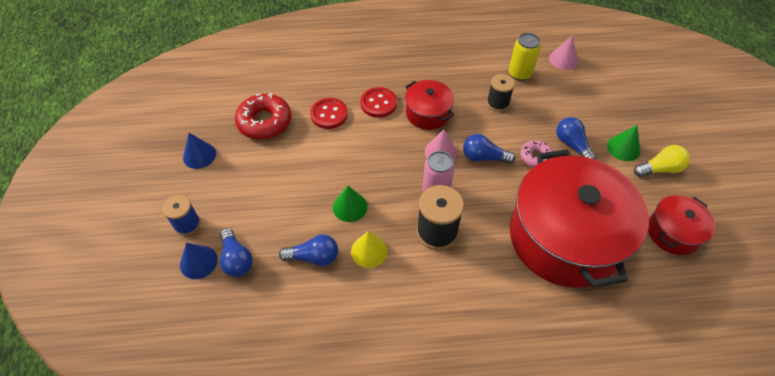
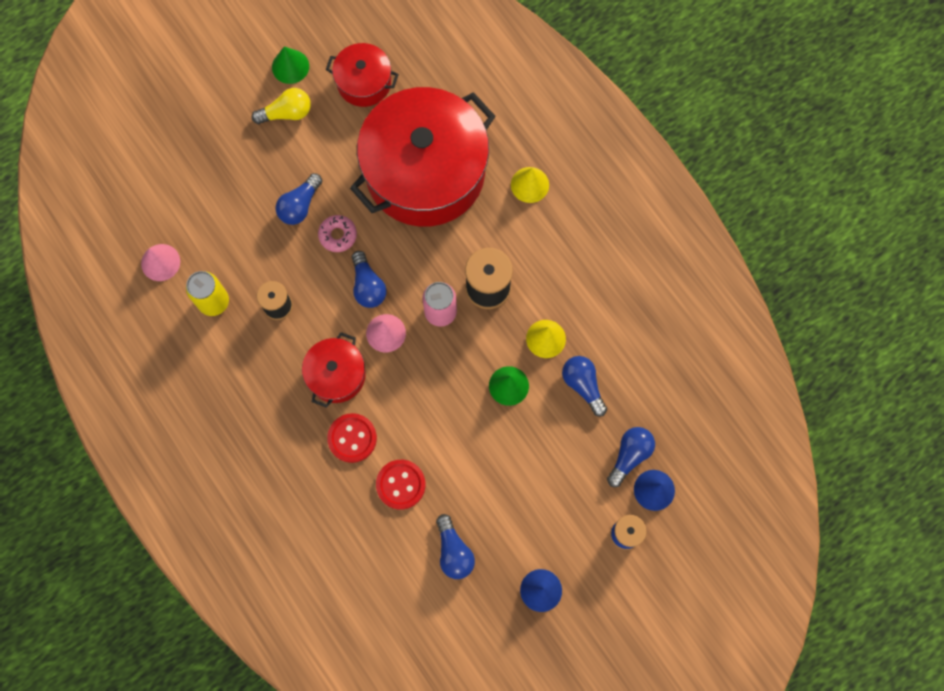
camera: 120 degrees left, 20 degrees up
(264, 122) = (454, 551): red donut -> blue light bulb
(515, 313) = (529, 184): none -> yellow cone
(623, 148) = (276, 154): green cone -> green cone (290, 66)
(660, 169) = (287, 113): yellow light bulb -> yellow light bulb turned 120 degrees clockwise

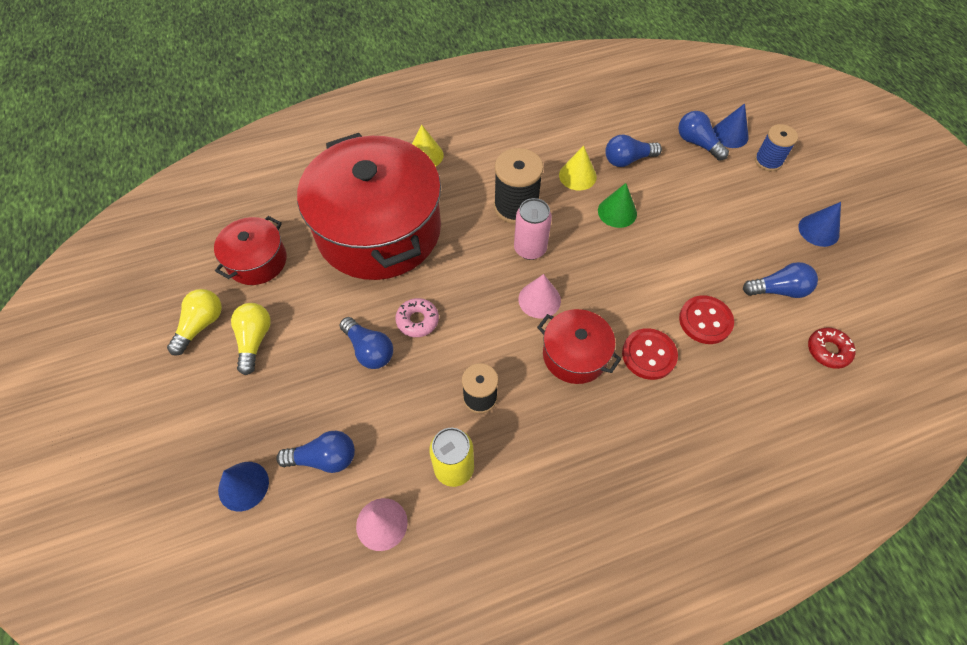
camera: 75 degrees left, 15 degrees down
(167, 155) = (243, 486): none -> blue cone
(290, 66) = (201, 325): green cone -> yellow light bulb
(368, 286) = (483, 305): blue light bulb -> blue light bulb (324, 458)
(396, 599) = (828, 350): none -> red donut

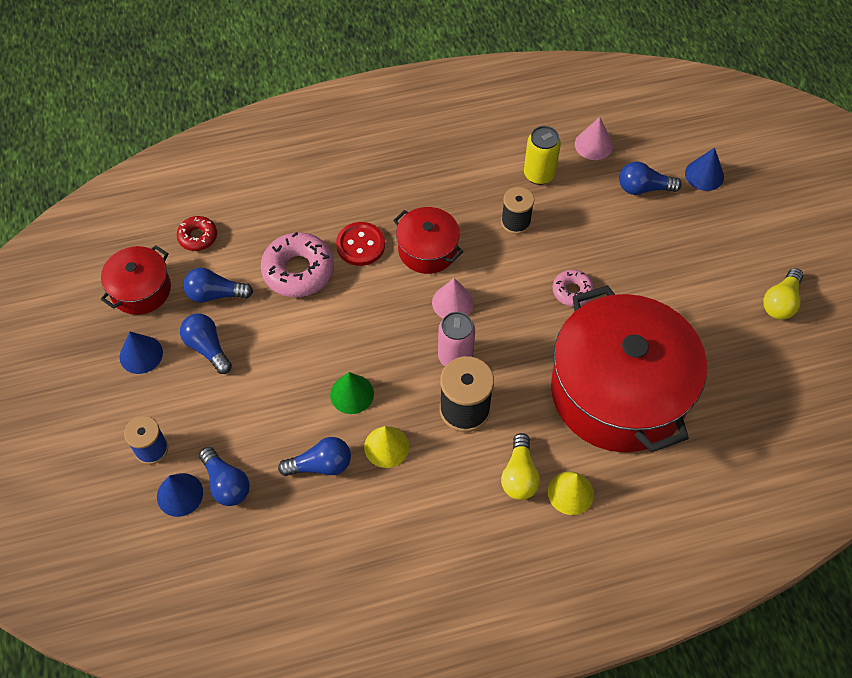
camera: 175 degrees left, 0 degrees up
(254, 340) = (725, 284): yellow light bulb -> yellow light bulb (519, 475)
(257, 261) = (744, 365): red pot -> red pot (141, 290)
(369, 350) = (616, 268): blue light bulb -> blue light bulb (207, 348)
(705, 321) = (298, 271): red button -> pink donut

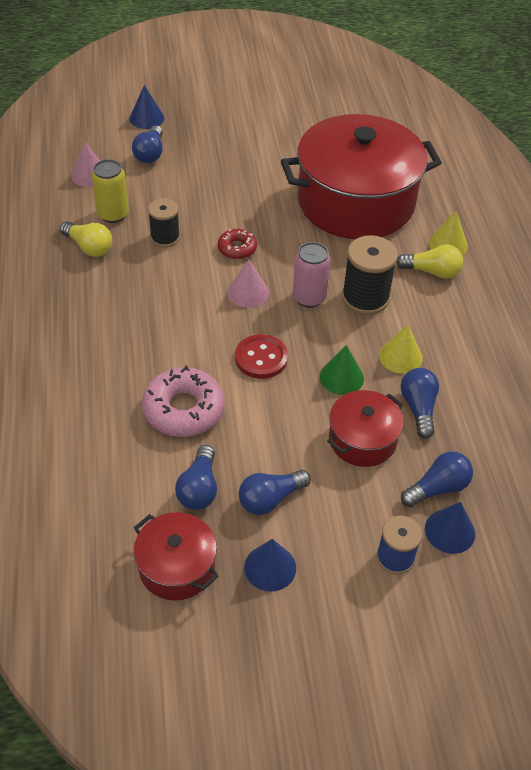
camera: 85 degrees left, 10 degrees down
(198, 237) = (112, 503): red donut -> red donut (237, 248)
(360, 245) = (163, 354): red button -> red button (261, 358)
(427, 250) = (182, 303): red pot -> red pot (362, 439)
(572, 291) = (251, 213): pink donut -> none
(781, 302) = (284, 104): yellow light bulb -> yellow light bulb (89, 247)

